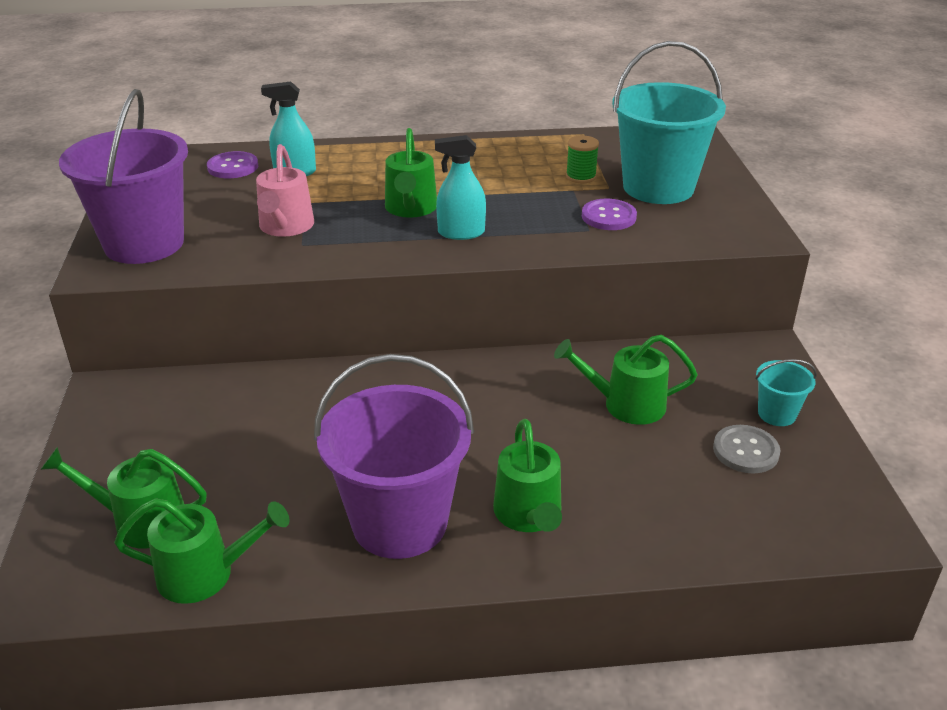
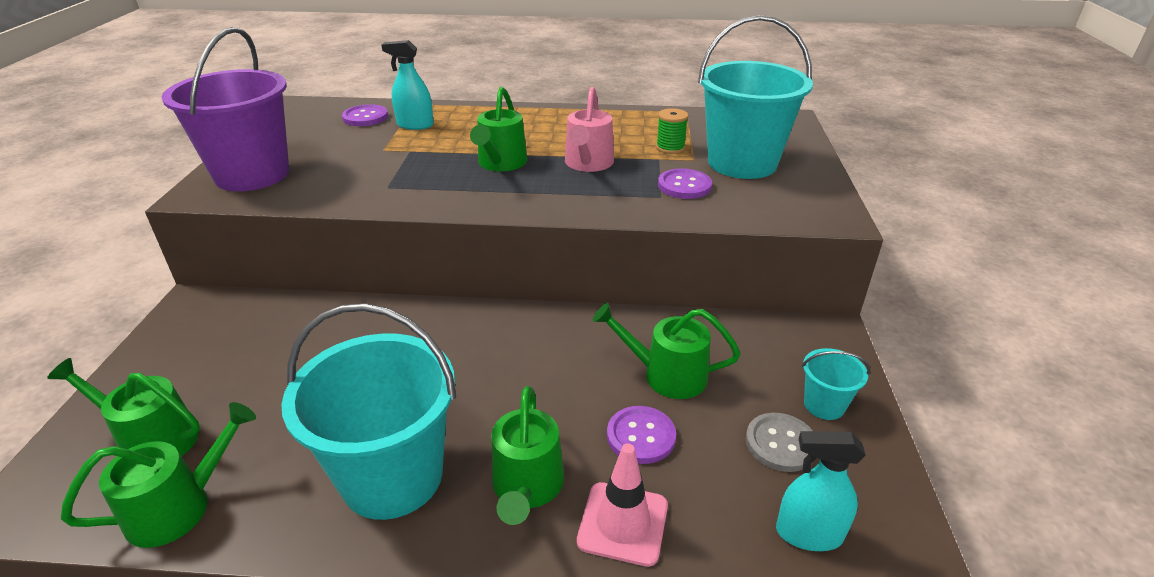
camera: 10 degrees right, 0 degrees up
(205, 574) = (179, 507): green watering can -> green watering can turned 45 degrees counterclockwise
(285, 227) = (381, 170): pink watering can -> pink watering can (588, 164)
(399, 522) = (392, 476): purple bucket -> turquoise bucket
(461, 233) = (537, 189): turquoise spray bottle -> turquoise spray bottle (809, 534)
(618, 460) = (641, 436): none -> purple button
(625, 532) = (623, 523): none -> pink traffic cone

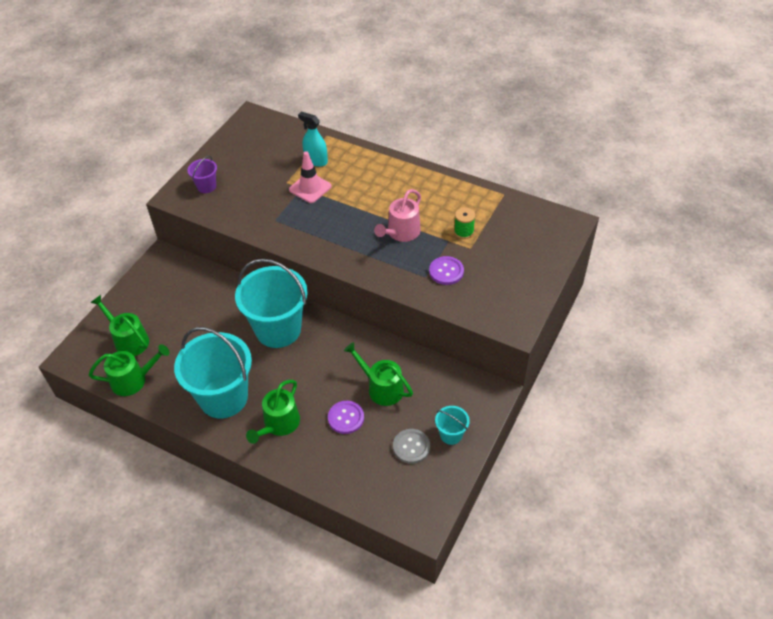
camera: 25 degrees right, 15 degrees up
(252, 174) = (206, 186): purple bucket -> purple bucket, size x0.44
(365, 117) = (289, 143): purple button -> none
(500, 163) = (349, 217): green watering can -> none
(623, 523) = (311, 457): pink traffic cone -> pink traffic cone (310, 188)
(742, 163) = (499, 261): turquoise bucket -> turquoise bucket (278, 329)
(809, 534) = (389, 493): turquoise spray bottle -> none

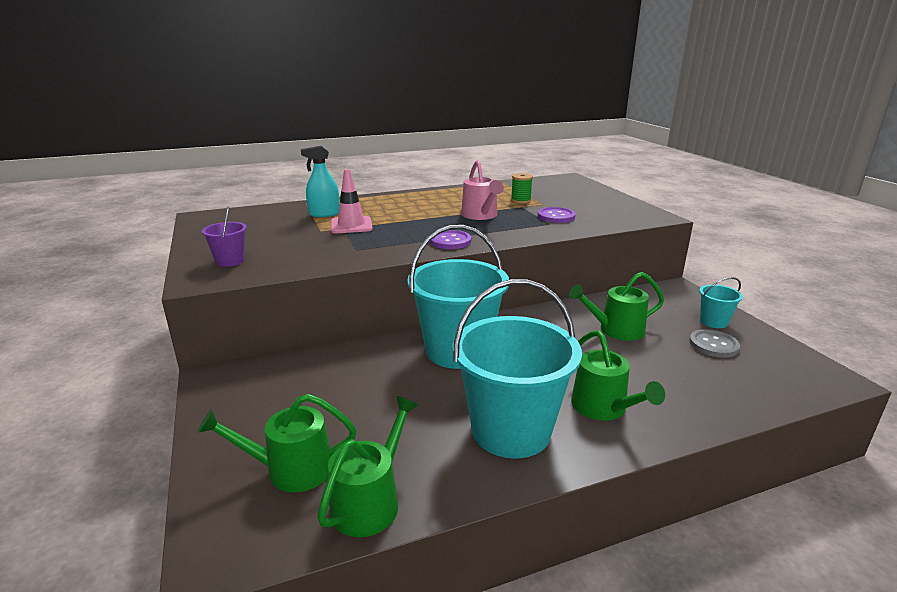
camera: 50 degrees left, 25 degrees down
(346, 418) = (637, 363): purple button -> purple button (450, 241)

